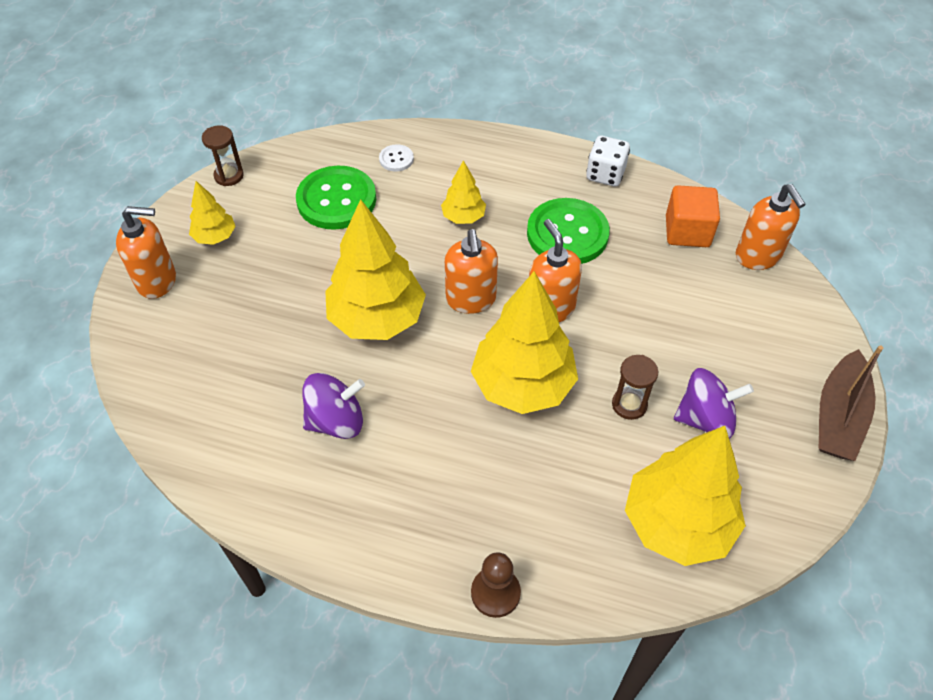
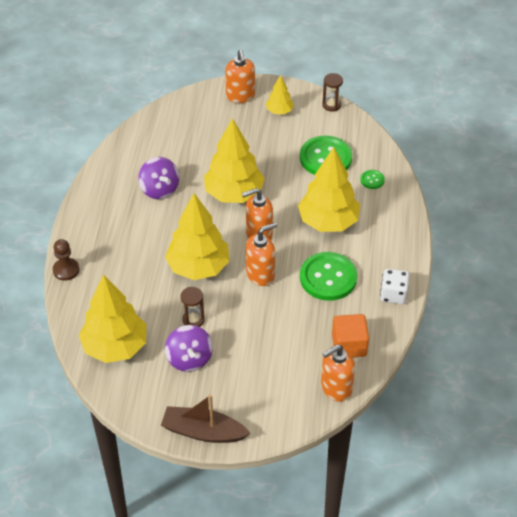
camera: 80 degrees right, 5 degrees down
(396, 159) = (372, 180): white button -> green button
(463, 217) = (328, 222): yellow tree -> yellow tree, size x2.02

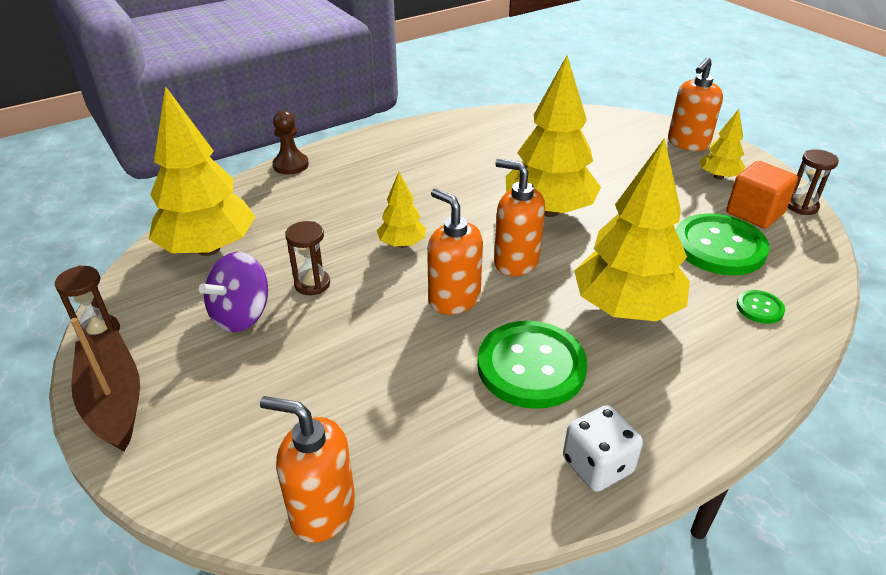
camera: 50 degrees right, 10 degrees down
(144, 420) = (99, 332): none -> brown hourglass
(159, 189) = (478, 162): purple spinning top -> none
(198, 267) = (402, 244): yellow tree -> yellow tree, size x0.49
(260, 274) = (454, 299): orange soap dispenser -> orange soap dispenser turned 150 degrees counterclockwise
(349, 345) = (430, 472): orange cube -> orange cube (754, 213)

